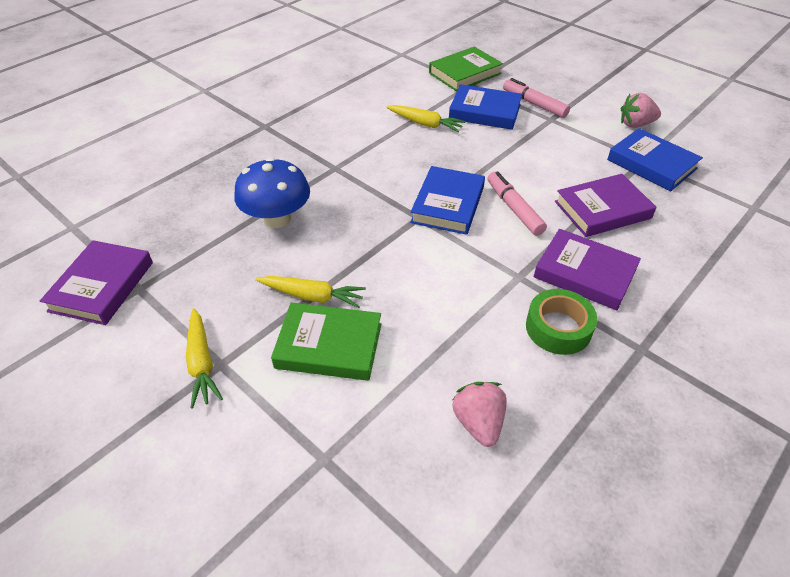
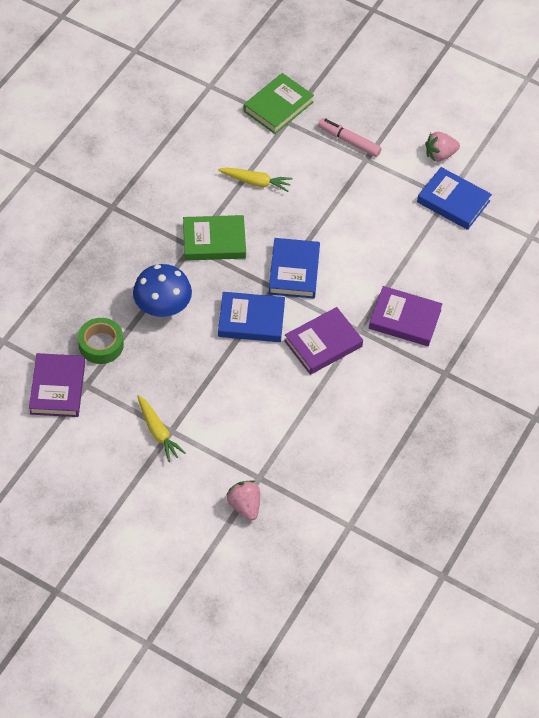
camera: 15 degrees left, 10 degrees up
(312, 296) = (214, 370): yellow carrot -> none
(329, 346) = (238, 406): green book -> green book (214, 241)
(478, 422) = (346, 440): pink strawberry -> pink strawberry (245, 506)
(484, 112) = (306, 158): blue book -> blue book (251, 320)
(514, 208) = (346, 267): pink marker -> none
(558, 328) = (389, 366): green tape -> green tape (101, 345)
(602, 210) = (415, 257): purple book -> purple book (323, 344)

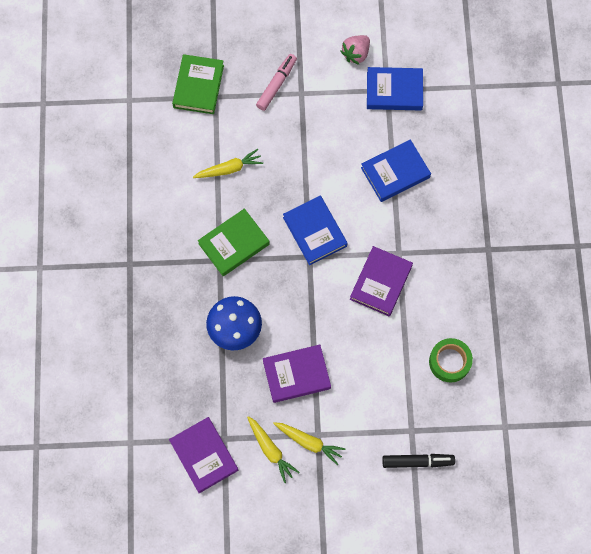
camera: 30 degrees left, 15 degrees up
(101, 345) = (210, 395): green tape -> green tape (449, 362)
(119, 418) = (270, 450): none -> yellow carrot
(245, 506) = (417, 462): pink strawberry -> black marker
(251, 320) = (312, 297): blue book -> blue book (395, 173)
(349, 141) = (277, 84): pink marker -> pink marker turned 120 degrees clockwise
(404, 319) = (427, 221): purple book -> purple book (296, 375)

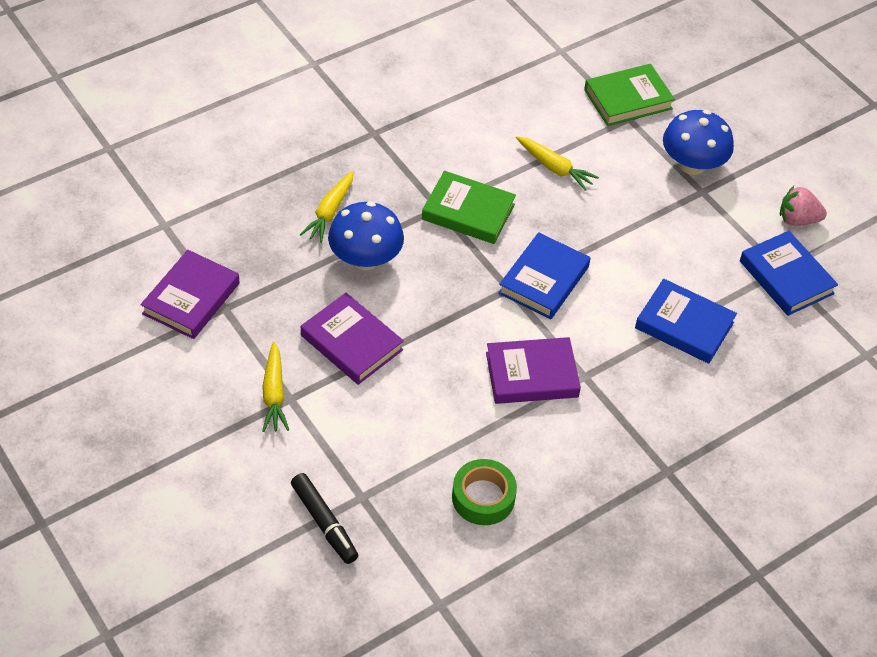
camera: 55 degrees right, 20 degrees down
(270, 450) = (239, 360): yellow carrot -> yellow carrot (330, 212)
(277, 84) = (692, 165): pink marker -> blue mushroom

